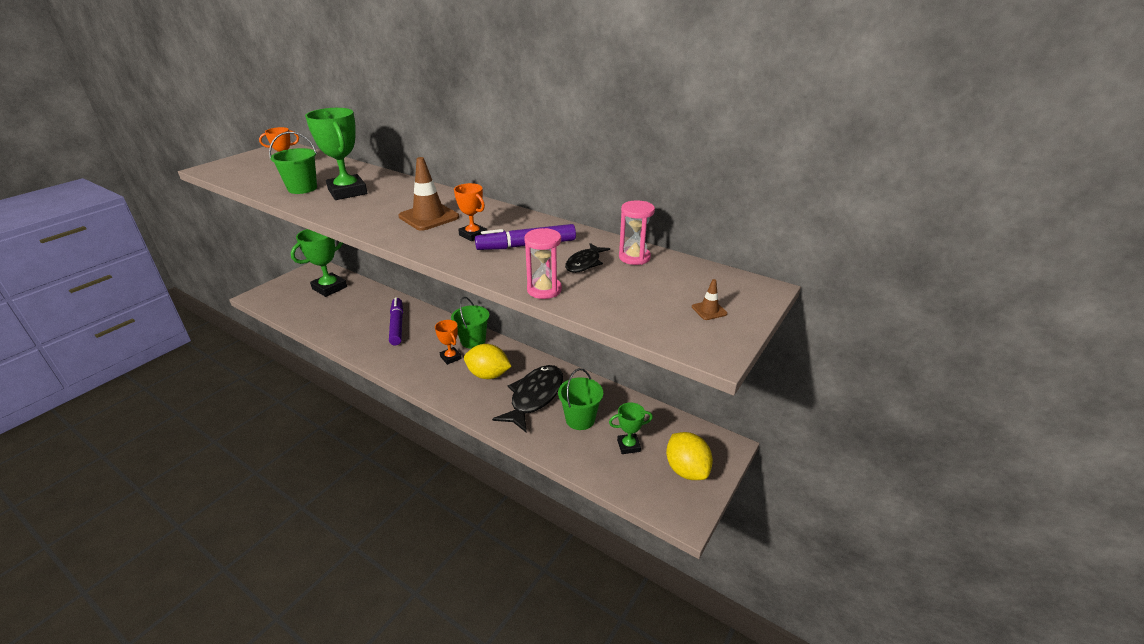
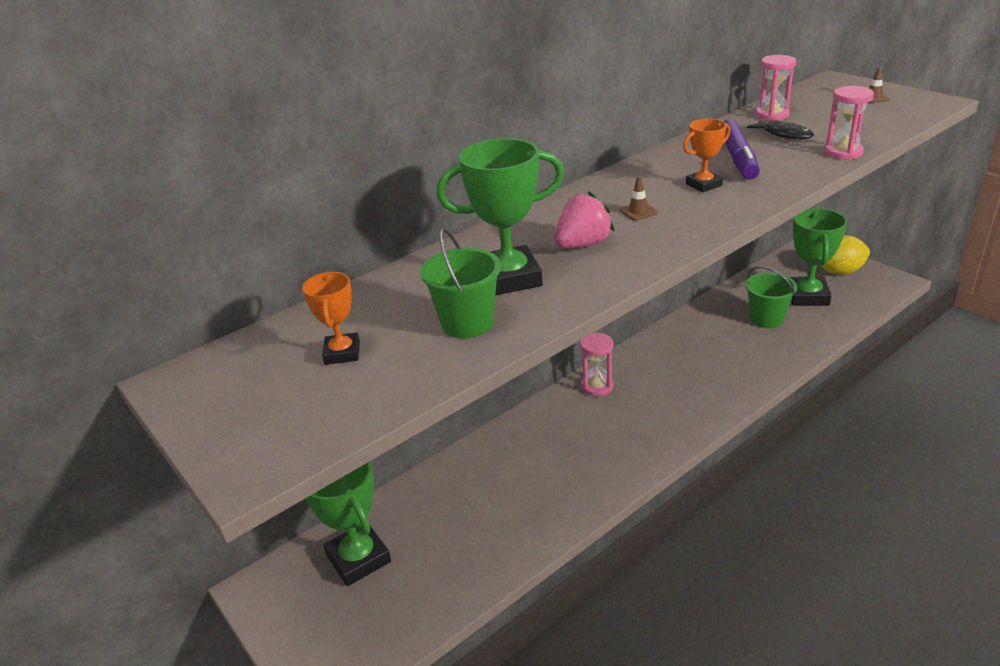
camera: 70 degrees left, 0 degrees up
(384, 205) = (582, 244): none -> pink strawberry
(397, 325) = (530, 462): purple marker -> none
(429, 217) = (638, 211): brown traffic cone -> brown traffic cone, size x0.45
(450, 357) = (631, 407): orange trophy -> none
(473, 341) = (597, 386): green bucket -> pink hourglass
(488, 375) = (676, 377): yellow lemon -> none
(534, 397) = (725, 345): black fish -> none
(628, 446) = (807, 296): green trophy -> green trophy, size x1.81

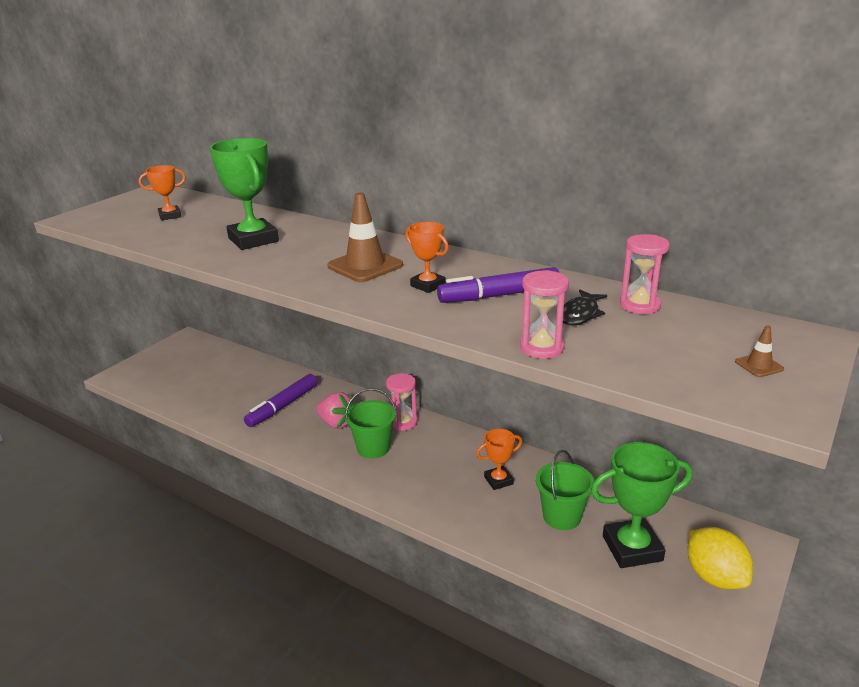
camera: 70 degrees right, 5 degrees down
(358, 558) = (208, 363): green trophy -> none
(467, 323) = (196, 238): green bucket -> green bucket (373, 448)
(521, 479) = (283, 406): none -> purple marker
(582, 244) = (304, 254): pink strawberry -> pink strawberry (337, 423)
(638, 211) = (365, 266): brown traffic cone -> brown traffic cone, size x2.24
(712, 342) = (498, 480): none -> orange trophy

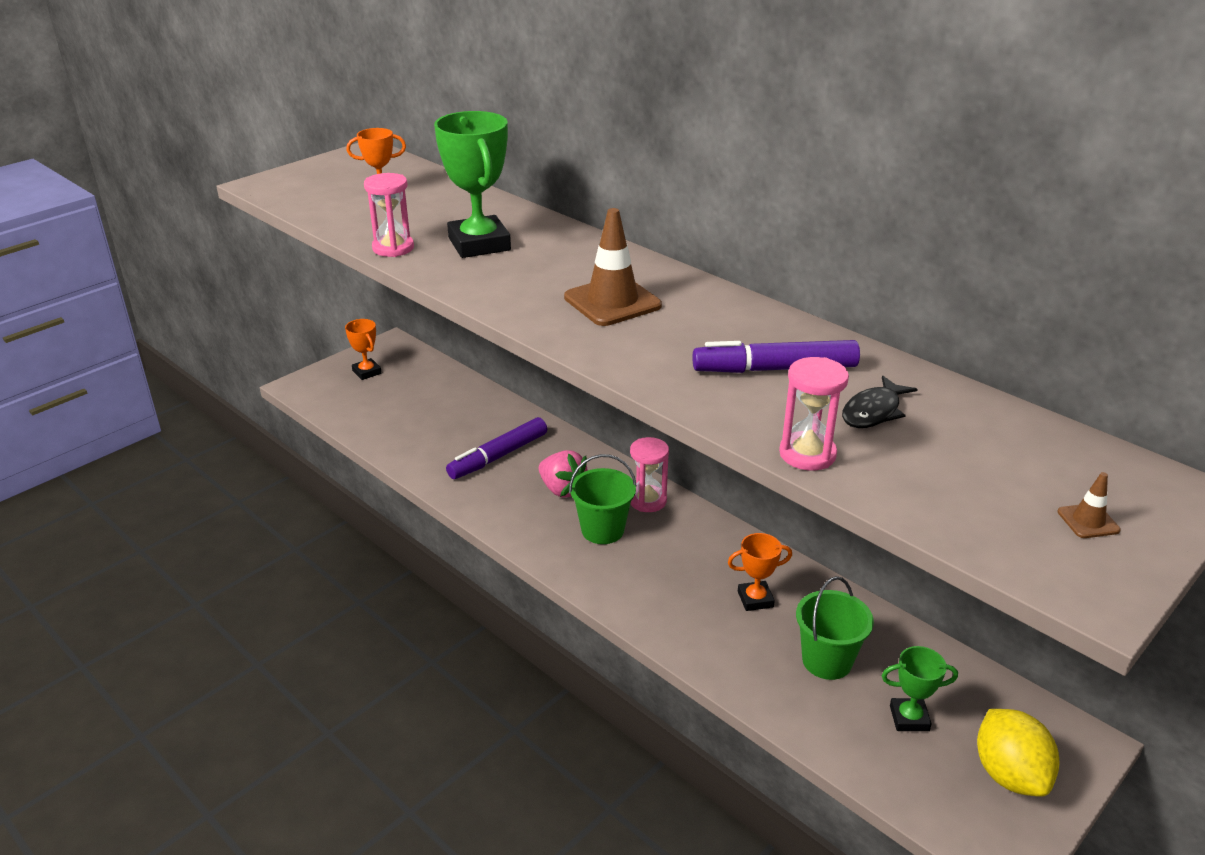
camera: 10 degrees right, 5 degrees up
(428, 285) = (686, 341): orange trophy -> orange trophy (367, 372)
(632, 548) = (909, 718): green trophy -> green trophy, size x0.55
(640, 305) = (958, 409): pink hourglass -> pink hourglass (393, 248)

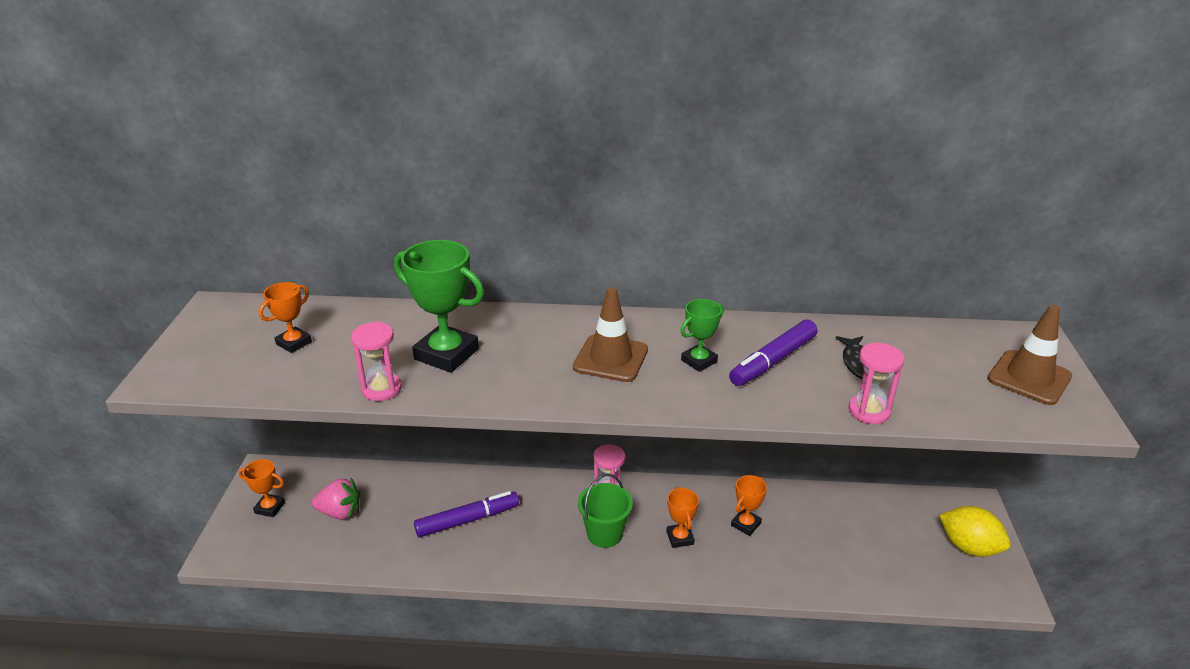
camera: 40 degrees left, 0 degrees up
(498, 456) = (467, 520): purple marker -> purple marker turned 120 degrees counterclockwise
(562, 489) = (543, 519): pink strawberry -> pink strawberry (340, 512)
(670, 572) = (680, 538): none -> orange trophy
(827, 661) = (824, 539): green bucket -> none
(909, 718) = (897, 547): green trophy -> green trophy (699, 361)
(1088, 521) = (1029, 378): brown traffic cone -> brown traffic cone, size x2.24

